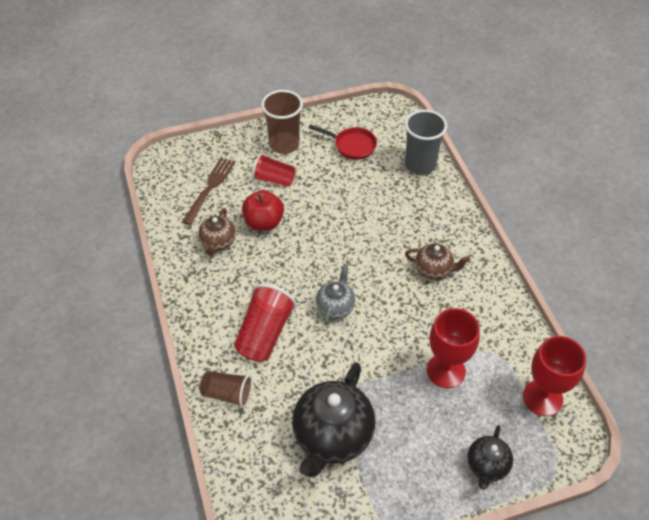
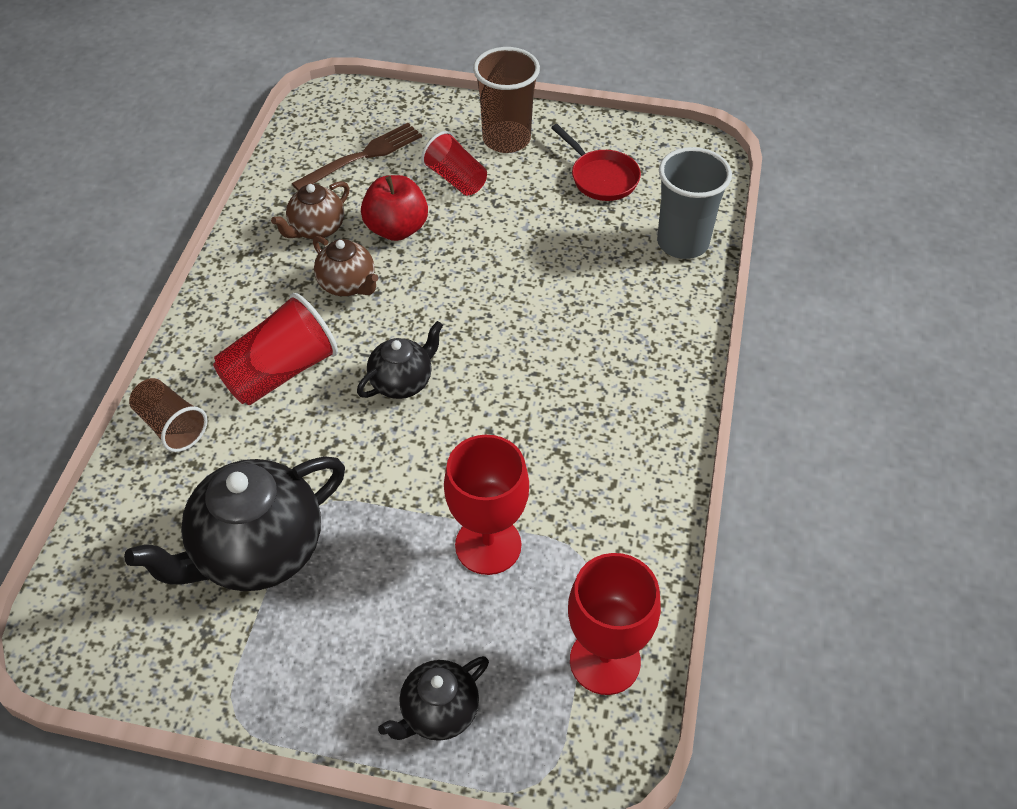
camera: 30 degrees right, 0 degrees up
(335, 307) = (402, 382): grey teapot -> black teapot
(434, 269) = (585, 396): brown teapot -> brown teapot (348, 285)

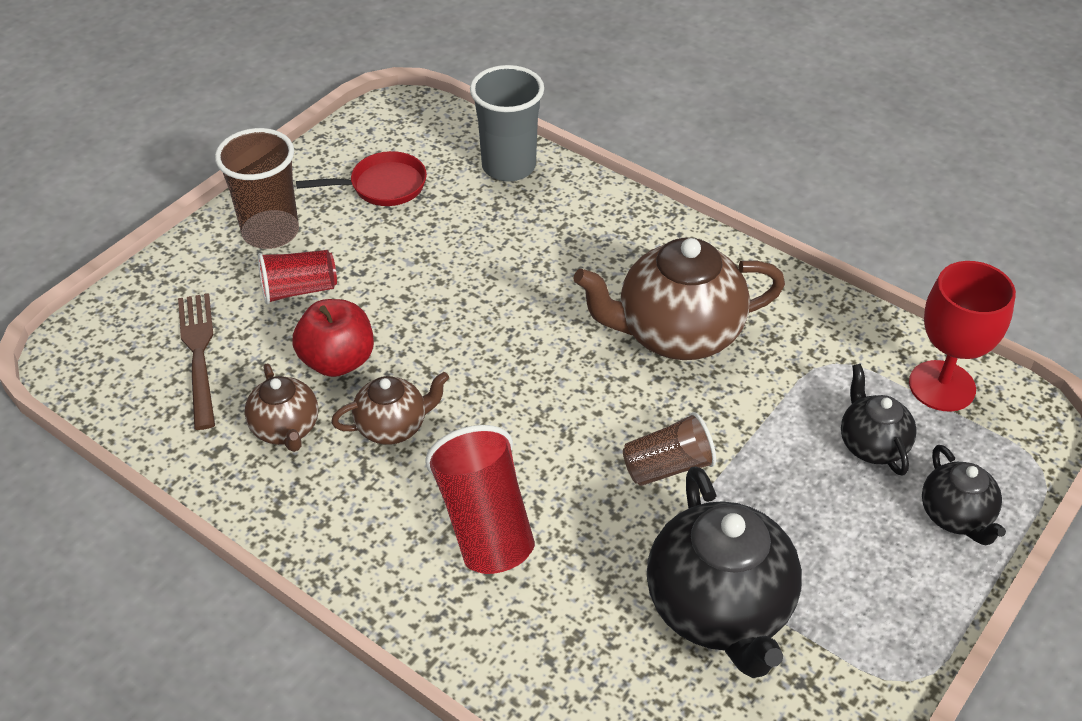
camera: 65 degrees left, 5 degrees down
(171, 426) = (505, 647): brown cup -> brown cup (667, 467)
(402, 382) = (559, 423): black teapot -> black teapot (872, 445)
(488, 545) = (791, 423): red goblet -> none
(549, 427) = (676, 334): none -> brown teapot

